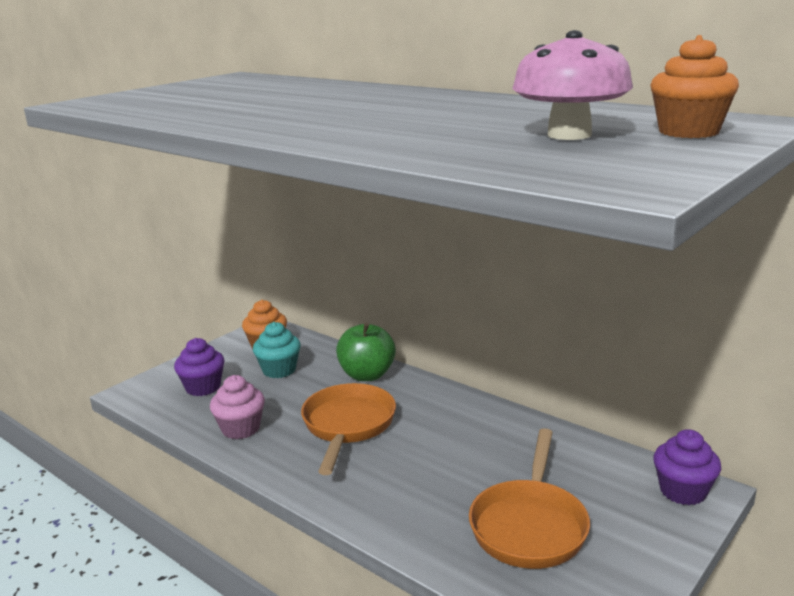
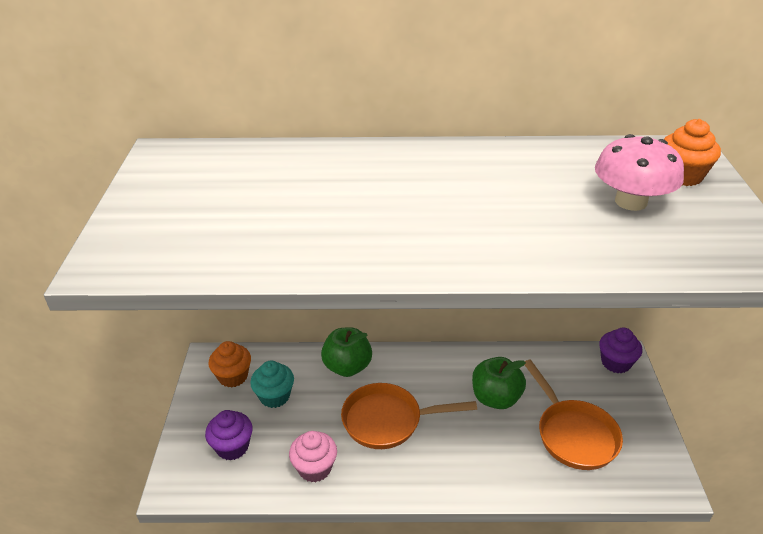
camera: 40 degrees left, 15 degrees up
(348, 426) = (388, 421): orange pan -> orange pan turned 60 degrees counterclockwise
(480, 456) = (495, 398): none -> green apple

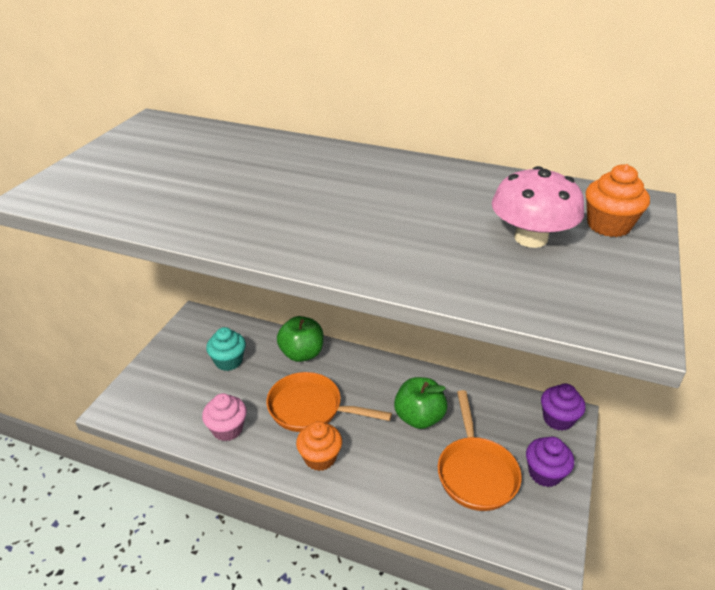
camera: 20 degrees right, 0 degrees up
(232, 447) = (173, 392): purple cupcake -> purple cupcake (544, 473)
(233, 376) = (205, 336): orange cupcake -> orange cupcake (320, 458)

